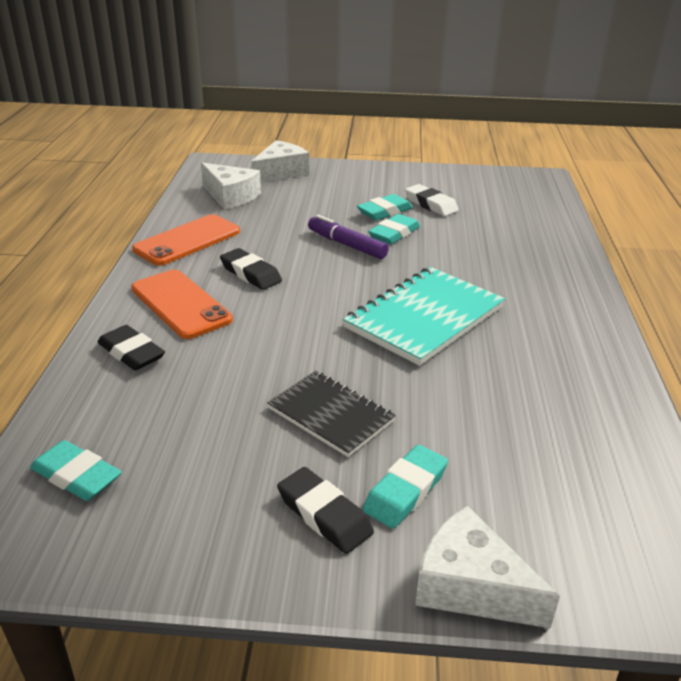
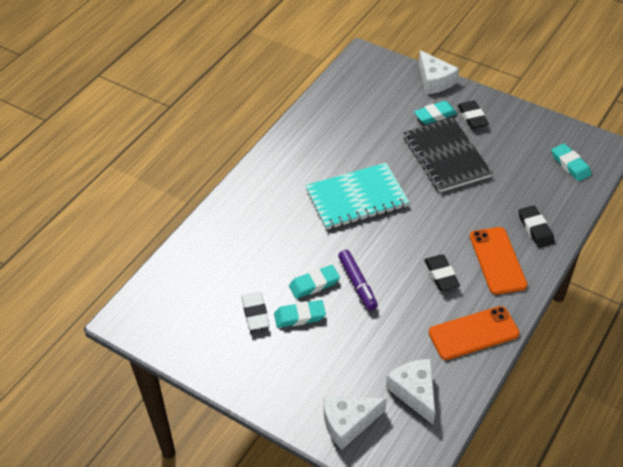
camera: 150 degrees left, 15 degrees up
(330, 415) = (446, 157): black notebook -> black notebook, size x1.58

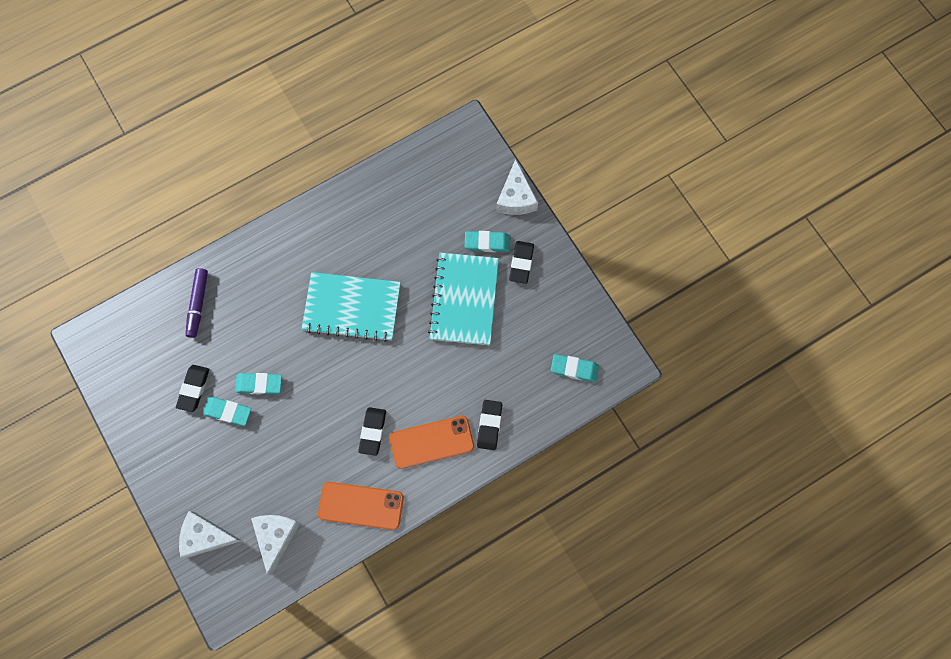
camera: 25 degrees right, 25 degrees up
(255, 313) = (194, 389): white eraser -> black eraser
(357, 283) = (296, 403): purple marker -> purple marker (198, 304)
(446, 157) = (464, 300): black notebook -> turquoise notebook
(497, 260) = (431, 442): orange phone -> orange phone turned 60 degrees clockwise
(570, 165) = (574, 369): turquoise eraser -> turquoise eraser turned 75 degrees counterclockwise

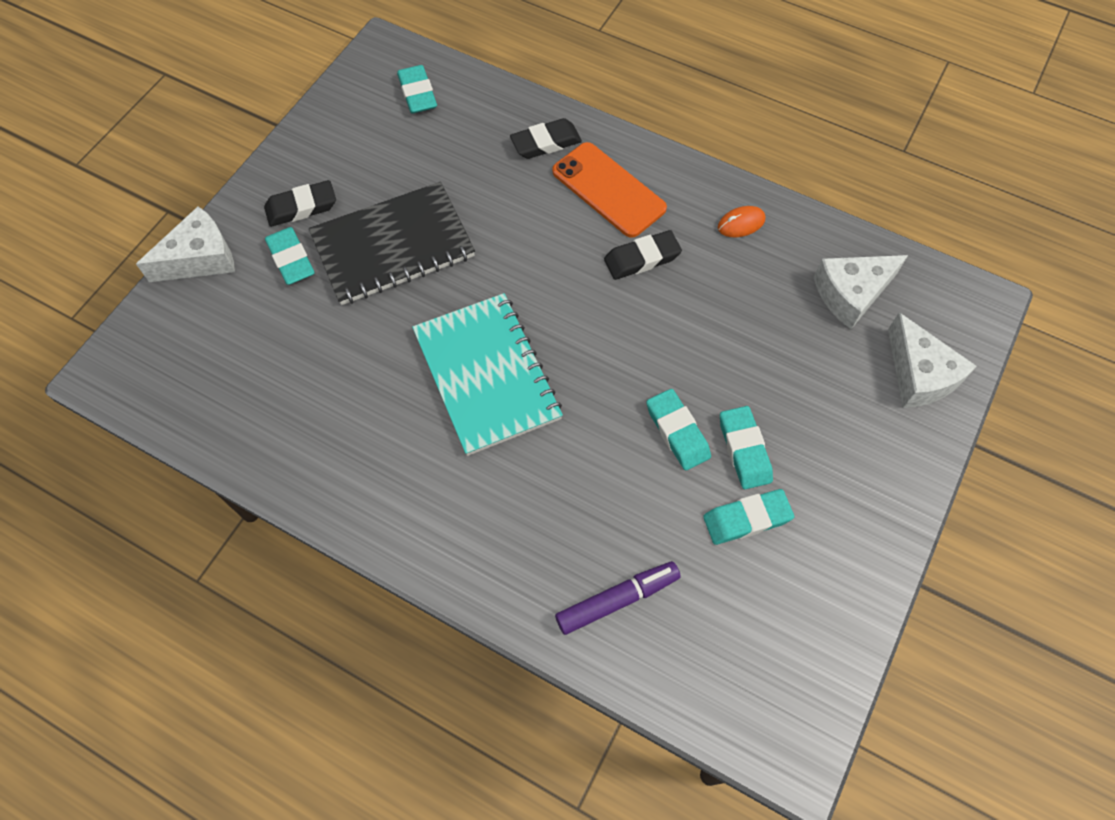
camera: 120 degrees left, 10 degrees down
(194, 389) = (747, 519): black eraser -> turquoise eraser
(361, 505) = (741, 223): orange phone -> orange mouse
(464, 300) = (393, 246): turquoise notebook -> black notebook

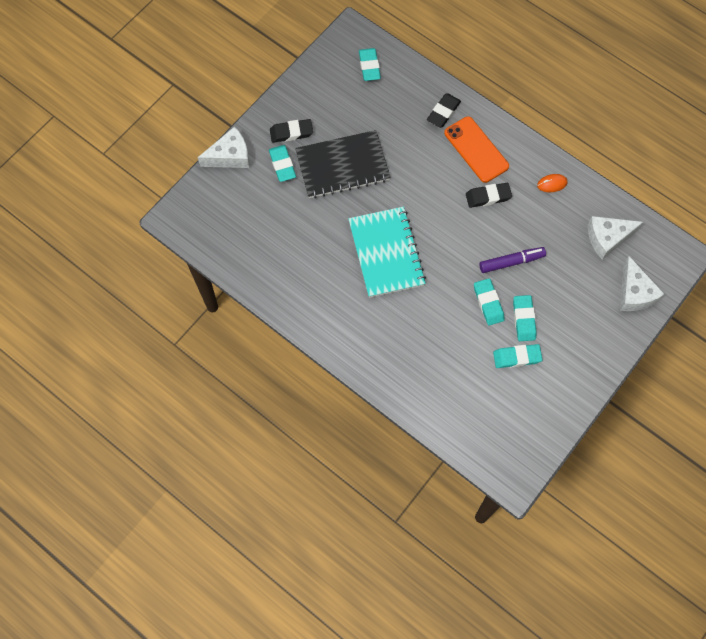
camera: 10 degrees right, 5 degrees up
(546, 143) = (443, 112): black eraser -> black eraser turned 45 degrees counterclockwise
(617, 600) = (438, 388): purple marker -> purple marker (511, 262)

